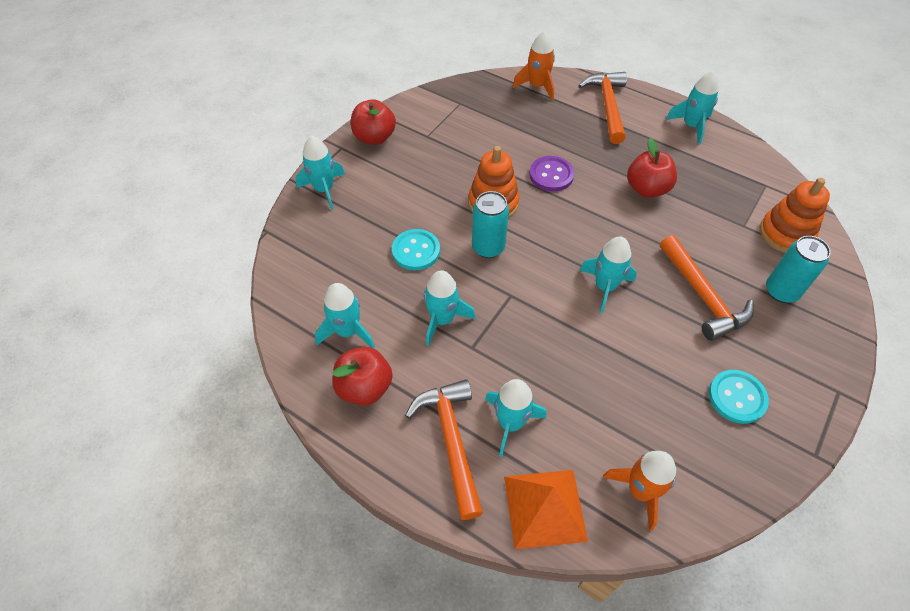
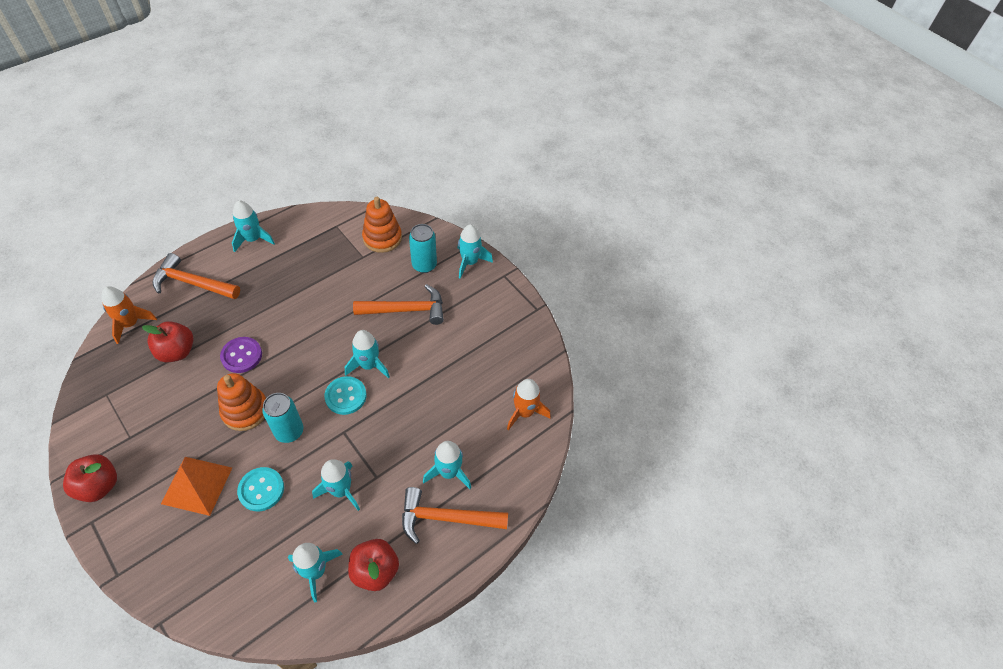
camera: 75 degrees left, 0 degrees up
(324, 190) = (139, 553): turquoise rocket -> turquoise rocket (470, 262)
(545, 508) = (516, 473): orange pyramid -> orange pyramid (197, 485)
(647, 189) = (296, 297): red apple -> red apple (177, 351)
(737, 397) = (486, 329): turquoise button -> turquoise button (345, 396)

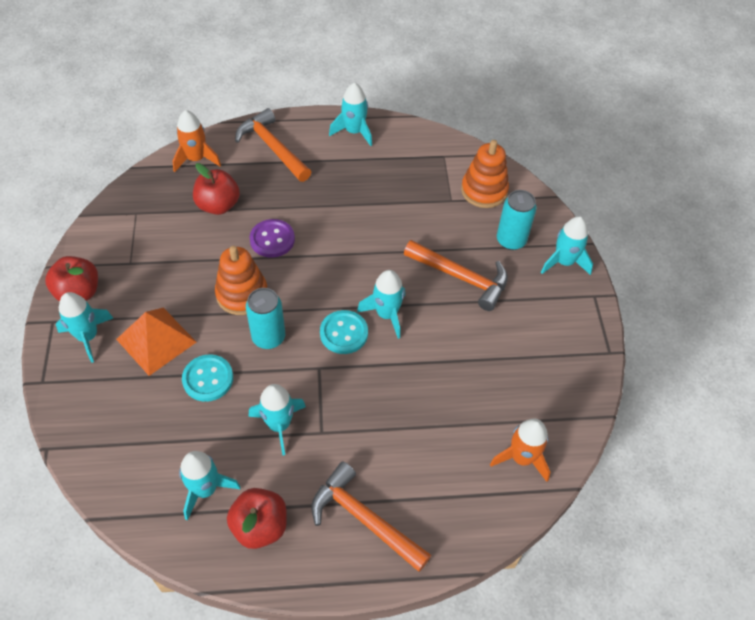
camera: 35 degrees right, 0 degrees up
(449, 472) = (397, 473): turquoise rocket -> turquoise rocket (88, 336)

